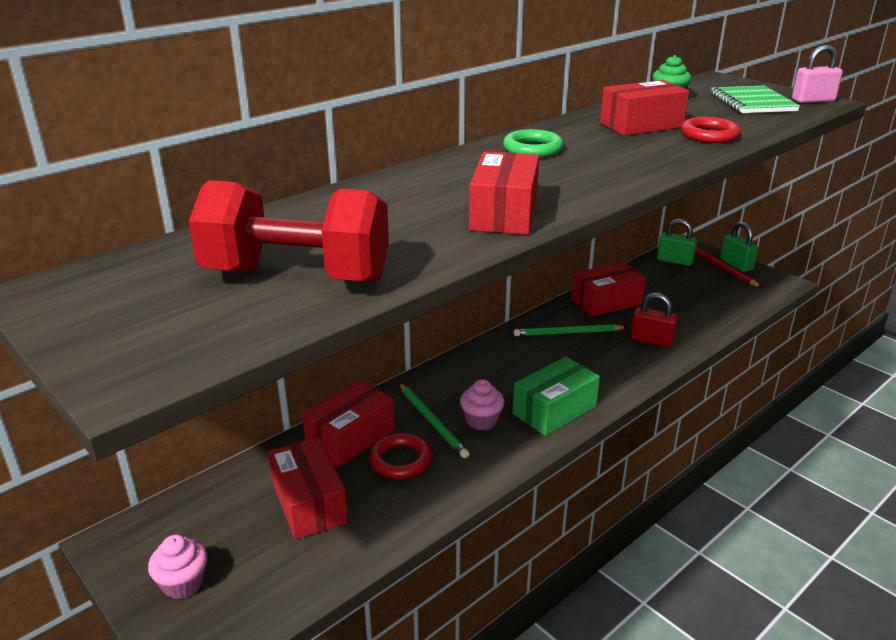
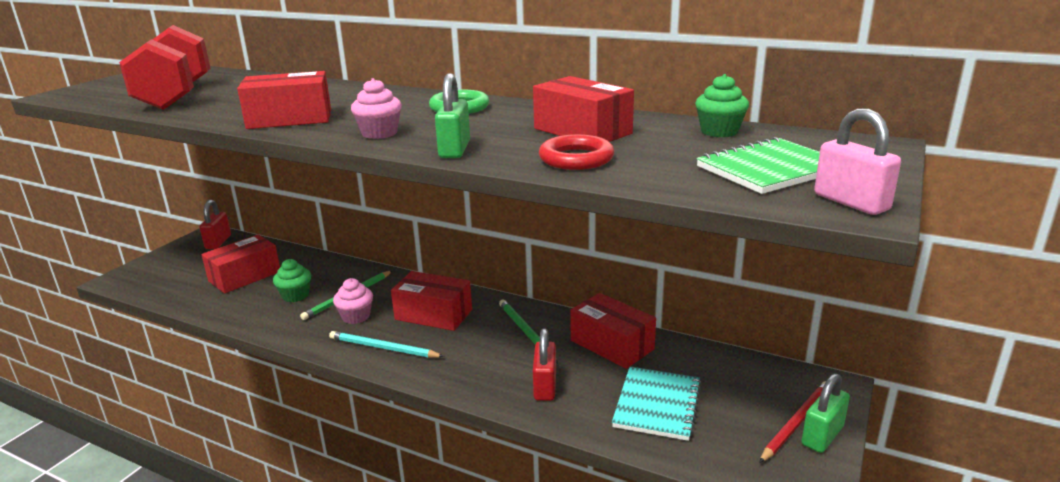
camera: 70 degrees right, 5 degrees down
(158, 530) = (218, 242): none -> red padlock
(183, 583) = (172, 261): pink cupcake -> pink cupcake (379, 133)
(350, 438) = (319, 272): red box -> red box (433, 314)
(400, 460) = (295, 295): red ring -> green cupcake
(554, 410) = (383, 348): green box -> turquoise pencil
(674, 261) = (773, 379): green padlock -> green padlock (455, 149)
(690, 304) = (657, 405): none -> turquoise notebook

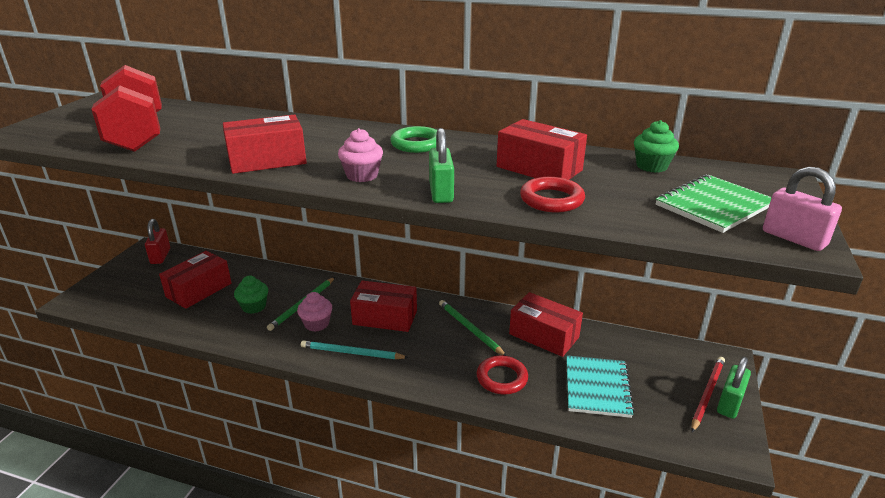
camera: 10 degrees left, 5 degrees up
(545, 386) = (502, 378): red padlock -> red ring

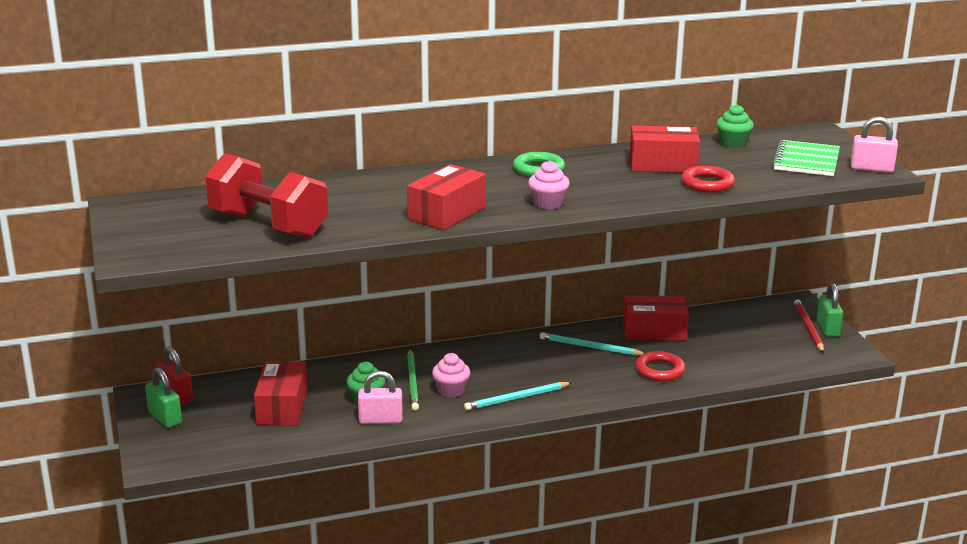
camera: 35 degrees left, 5 degrees down
(237, 328) = (380, 420): none -> pink padlock
(385, 317) = (505, 364): red box -> none
(441, 192) = (628, 199): green padlock -> green padlock (165, 417)
(470, 329) = (590, 347): green pencil -> turquoise pencil
(597, 387) = (734, 351): turquoise notebook -> none

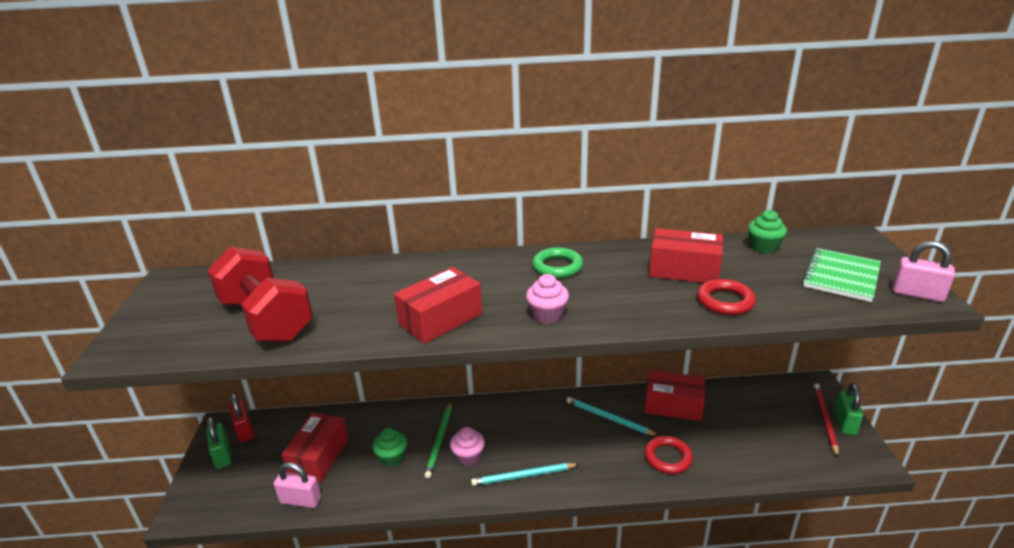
camera: 15 degrees right, 5 degrees up
(380, 420) = (393, 486): pink padlock -> pink padlock (300, 500)

